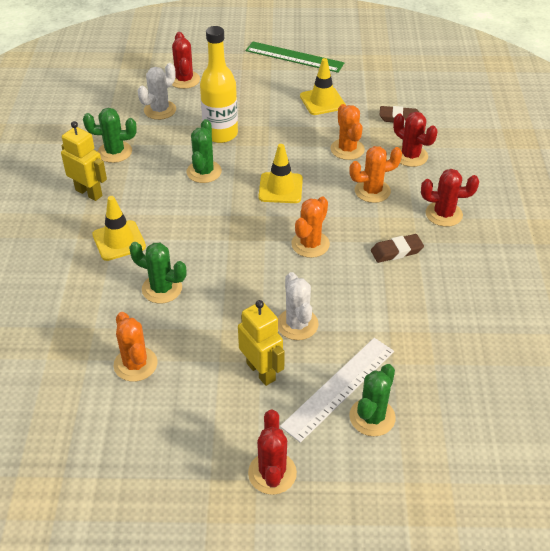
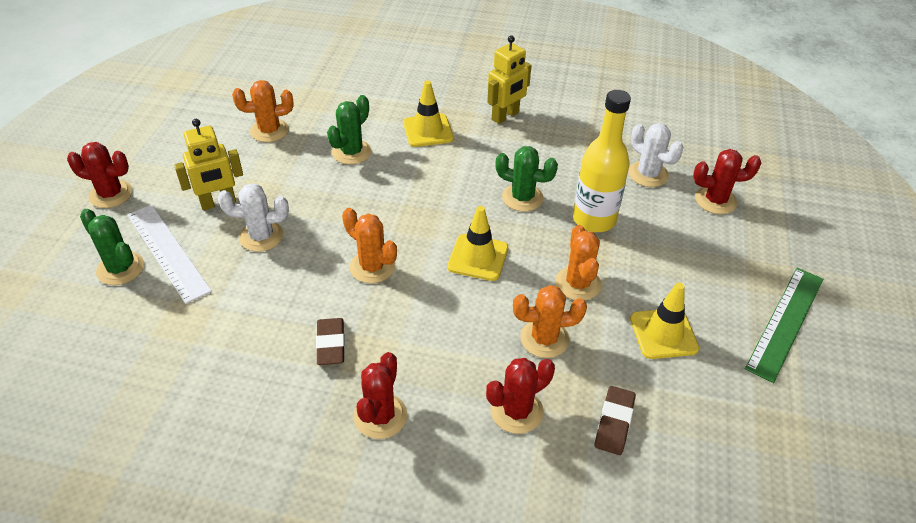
camera: 100 degrees right, 0 degrees up
(115, 152) = (570, 136): green cactus -> none
(372, 191) = (450, 346): orange cactus -> orange cactus (578, 283)

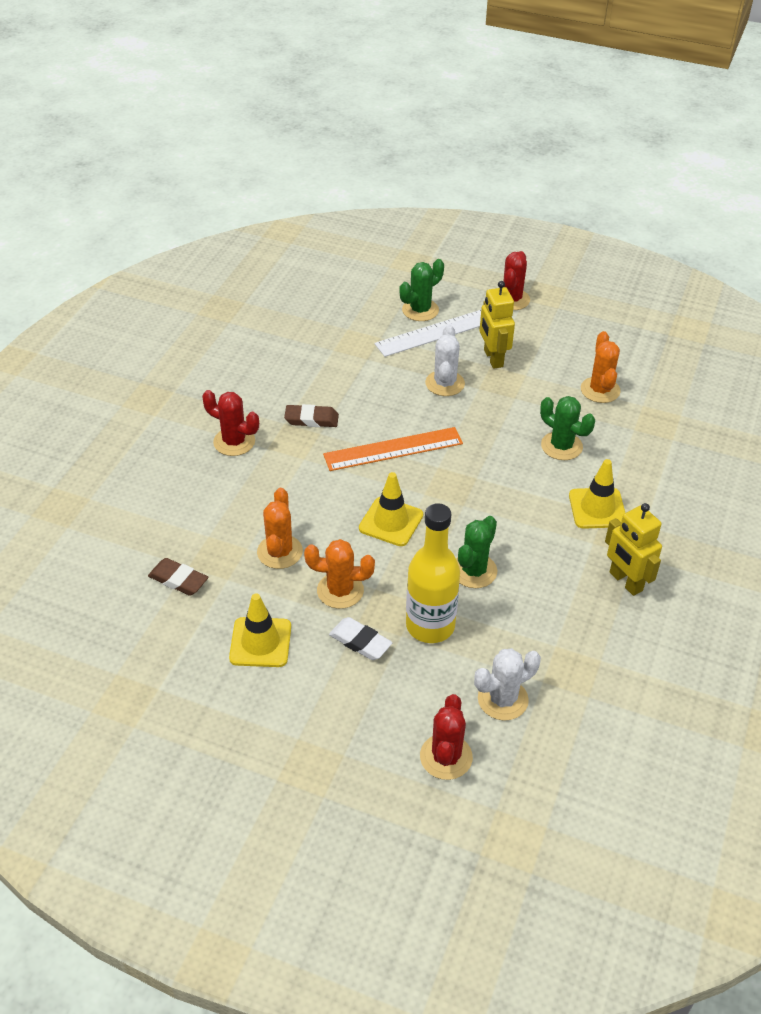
camera: 100 degrees right, 0 degrees up
(372, 267) = (393, 449): orange cactus -> orange ruler
(516, 411) = (211, 520): red cactus -> none
(630, 262) = (360, 642): none -> white eraser
(785, 322) = (245, 755): green ruler -> none

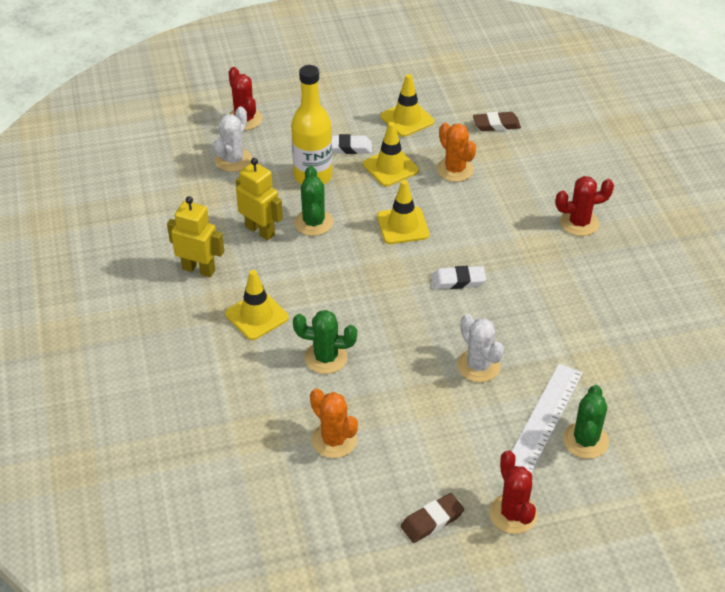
camera: 145 degrees right, 0 degrees up
(311, 419) = (547, 271): brown eraser -> brown eraser (432, 520)
(340, 590) = (390, 167): orange cactus -> yellow traffic cone
(393, 449) = (458, 280): orange ruler -> white eraser
(493, 358) = (462, 420): yellow robot -> yellow robot (260, 230)

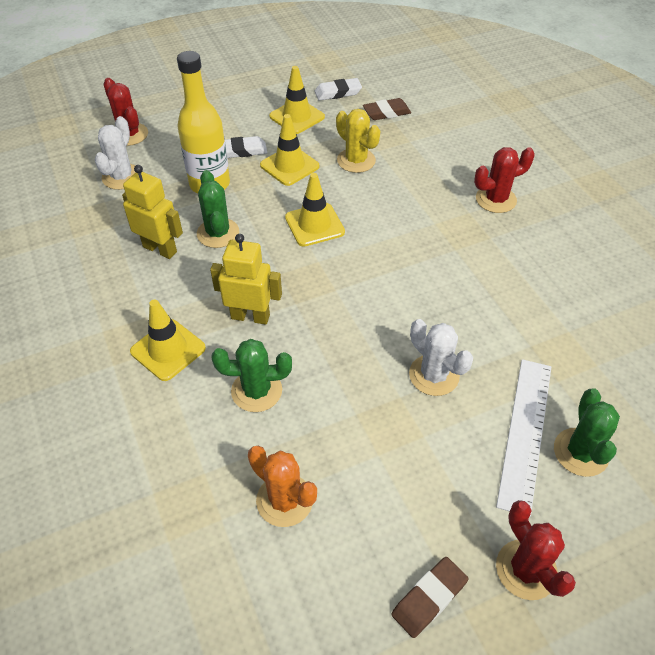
camera: 10 degrees left, 5 degrees up
(199, 269) = (94, 302): yellow robot -> yellow robot (250, 316)
(455, 170) = (356, 160): orange cactus -> yellow cactus
(458, 280) = (387, 277): white eraser -> white eraser (338, 92)

